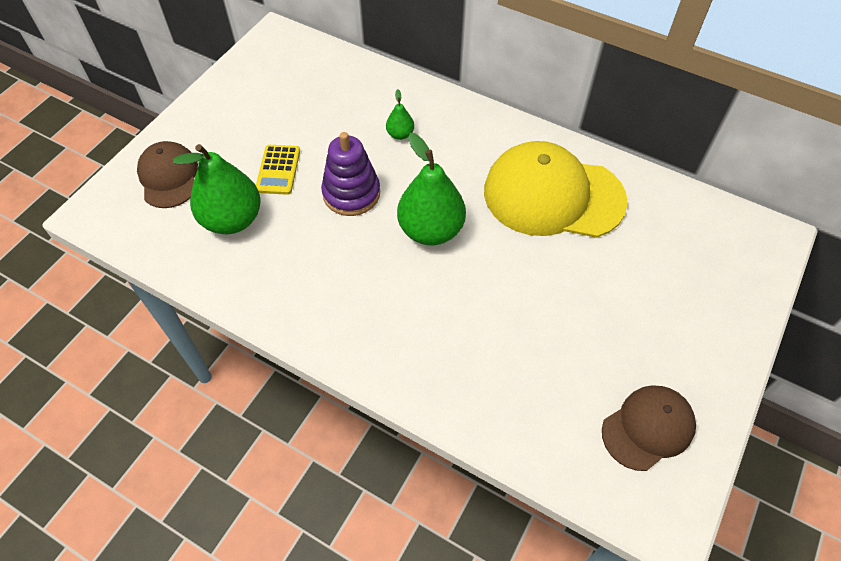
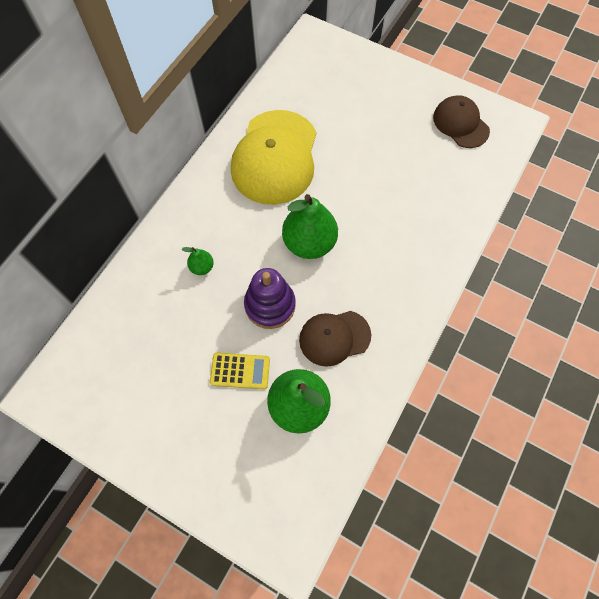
camera: 90 degrees left, 10 degrees up
(169, 177) = (245, 477): brown cap -> brown cap (334, 337)

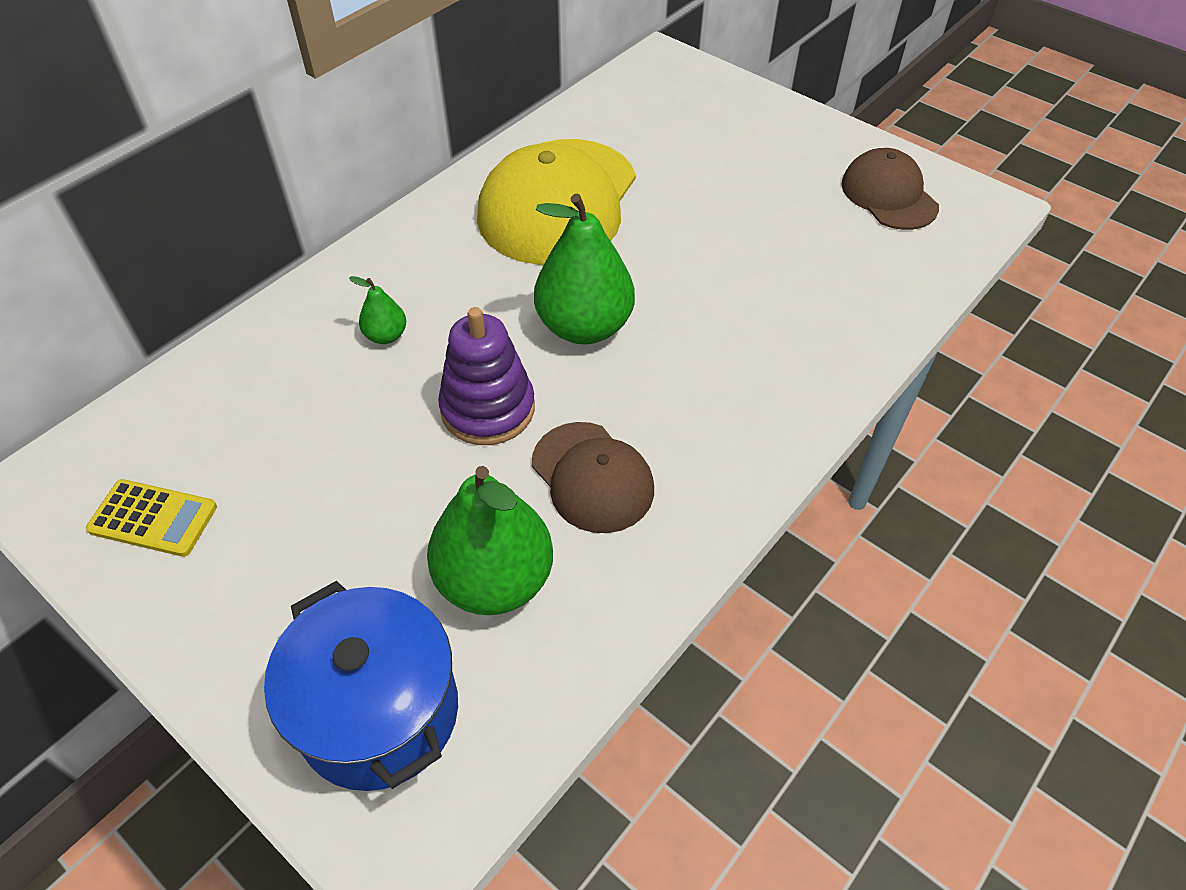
camera: 10 degrees right, 15 degrees down
(240, 371) = (402, 504): yellow calculator -> yellow calculator (153, 518)
(260, 486) = (379, 712): none -> blue pot
(334, 337) = (592, 477): brown cap -> brown cap turned 120 degrees counterclockwise

